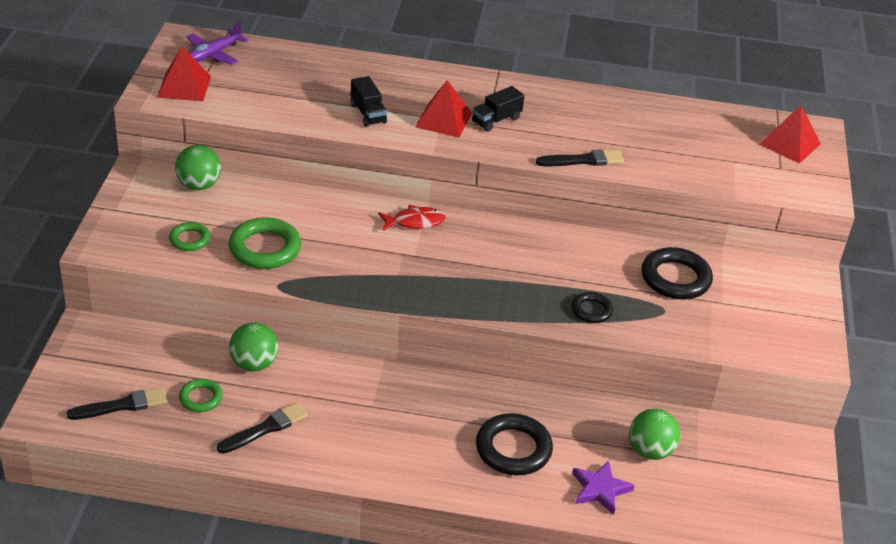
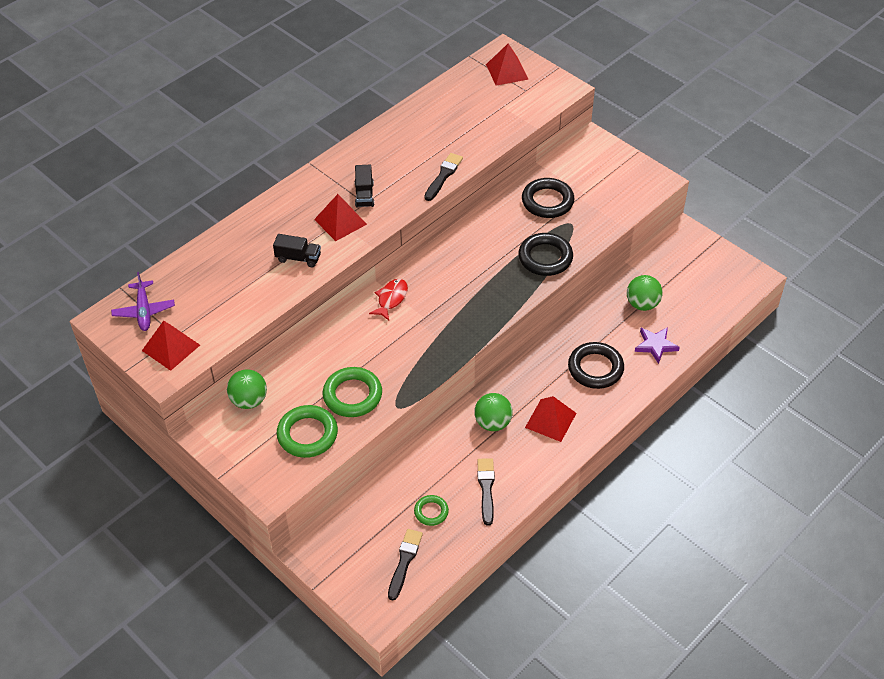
camera: 50 degrees left, 10 degrees up
(189, 239) = (307, 434): green ring -> green ring, size x1.76
(254, 364) = (420, 465): green ball -> green ball (493, 423)
(404, 441) = (550, 420): none -> red pyramid
(591, 310) = (545, 258): black ring -> black ring, size x1.76

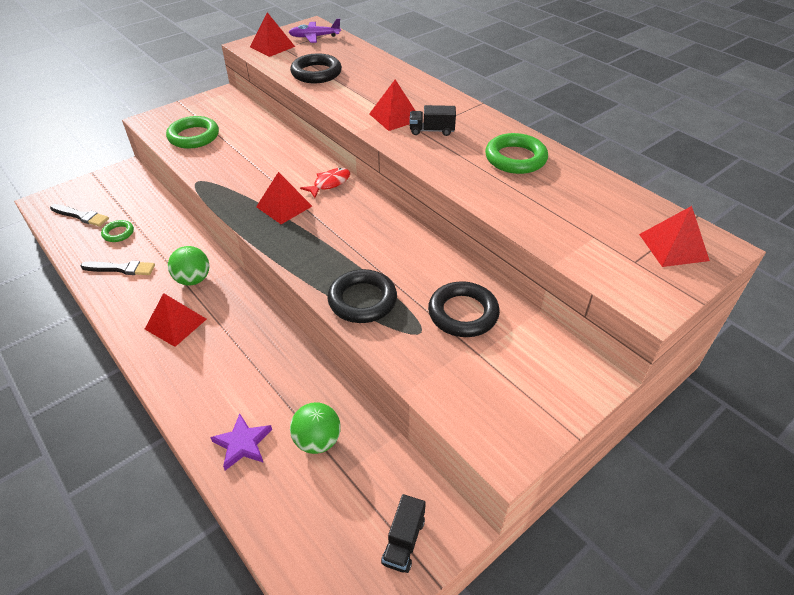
camera: 95 degrees right, 5 degrees down
(249, 400) = (243, 112): green ball -> none
(298, 258) = (351, 96): black truck -> black truck (403, 541)
(352, 395) = (222, 158): green ring -> green ring (515, 158)
(391, 299) = (329, 183): red fish -> red fish turned 75 degrees counterclockwise
(432, 327) = (284, 206): none -> red pyramid
(443, 176) = (458, 181): black brush -> none
(595, 368) = (229, 373): black ring -> black ring (316, 73)

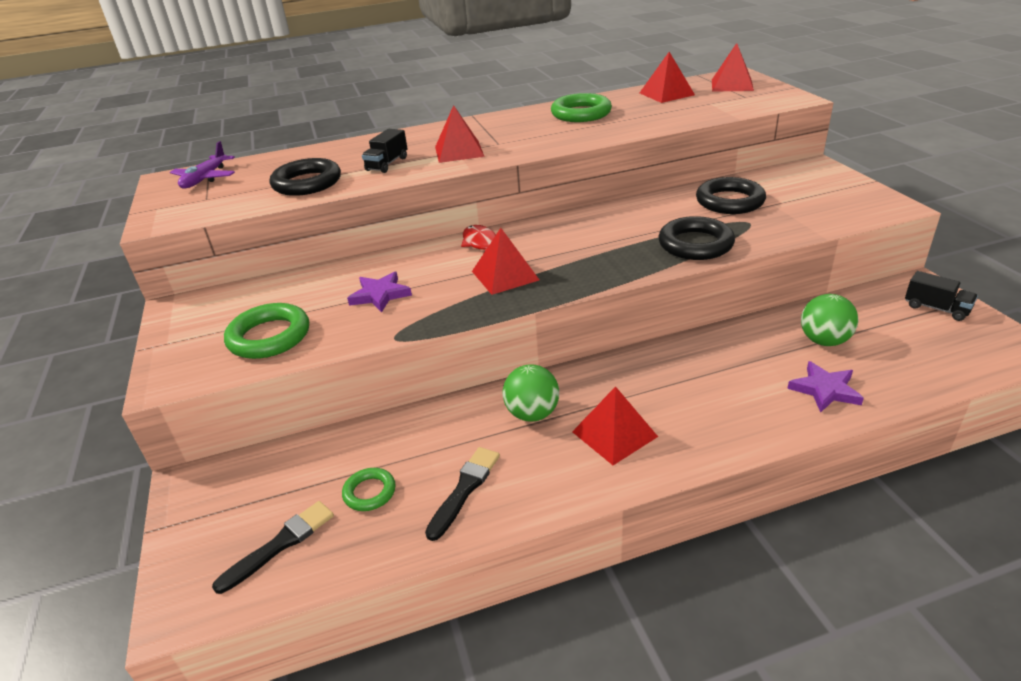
camera: 65 degrees left, 10 degrees down
(247, 160) = (380, 295): none -> purple star
(272, 46) = (189, 206): red pyramid -> red pyramid (666, 94)
(432, 131) = (503, 138): black truck -> black truck (387, 164)

